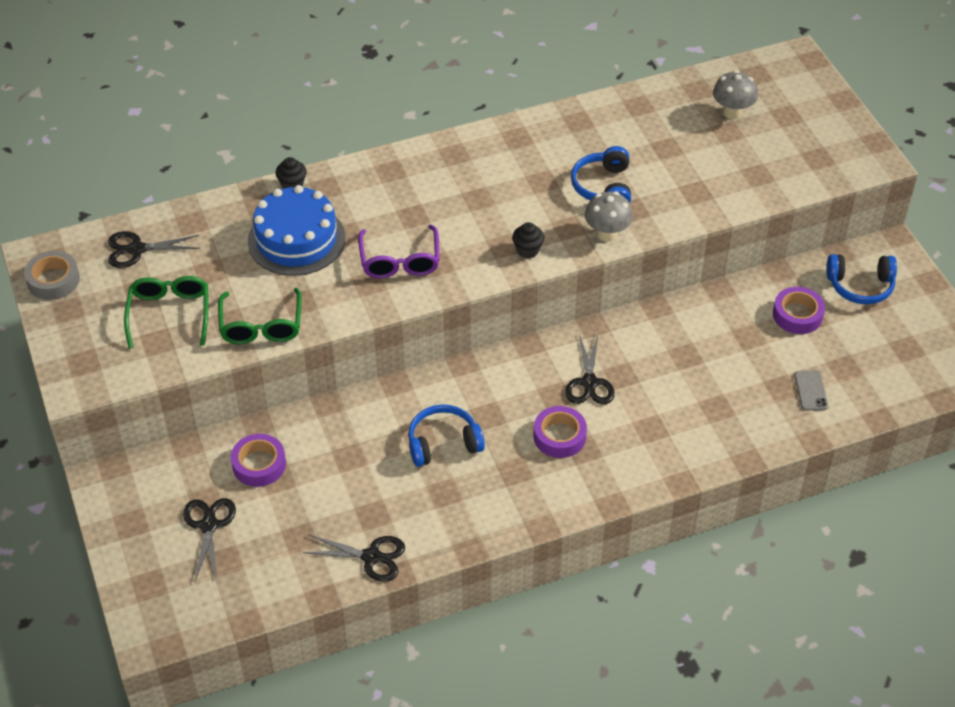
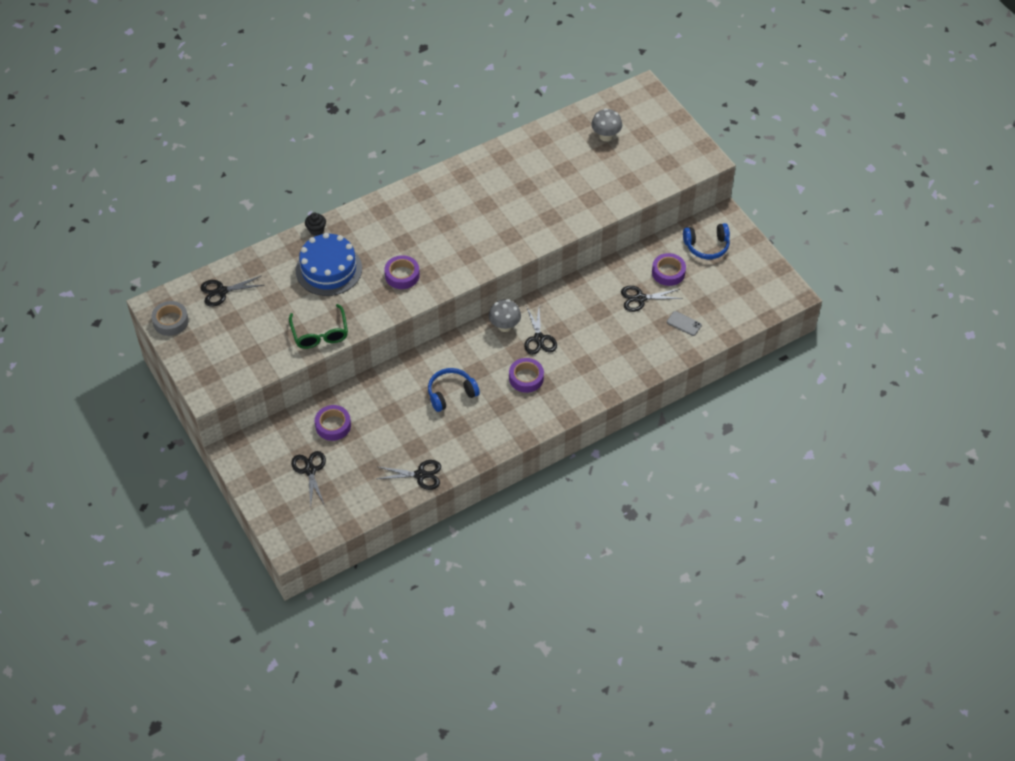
camera: 10 degrees left, 5 degrees up
(169, 314) = (256, 334): green glasses -> none
(400, 261) = (402, 275): purple glasses -> purple tape
(527, 250) = (486, 256): black cupcake -> none
(603, 187) = (528, 203): blue headphones -> none
(607, 234) = (536, 237): grey mushroom -> grey mushroom (504, 326)
(750, 346) = (640, 298): none -> black scissors
(810, 391) = (684, 323): grey phone -> grey phone turned 45 degrees counterclockwise

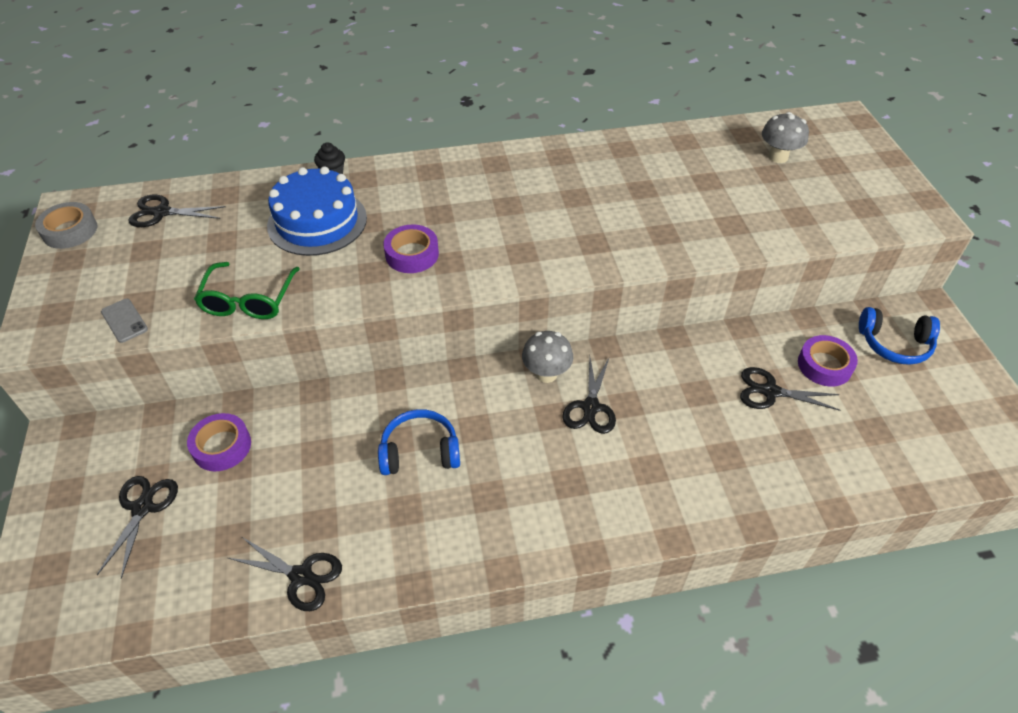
camera: 20 degrees right, 5 degrees down
(526, 378) = (546, 463): purple tape -> none
(684, 323) = (834, 451): grey phone -> grey phone (124, 321)

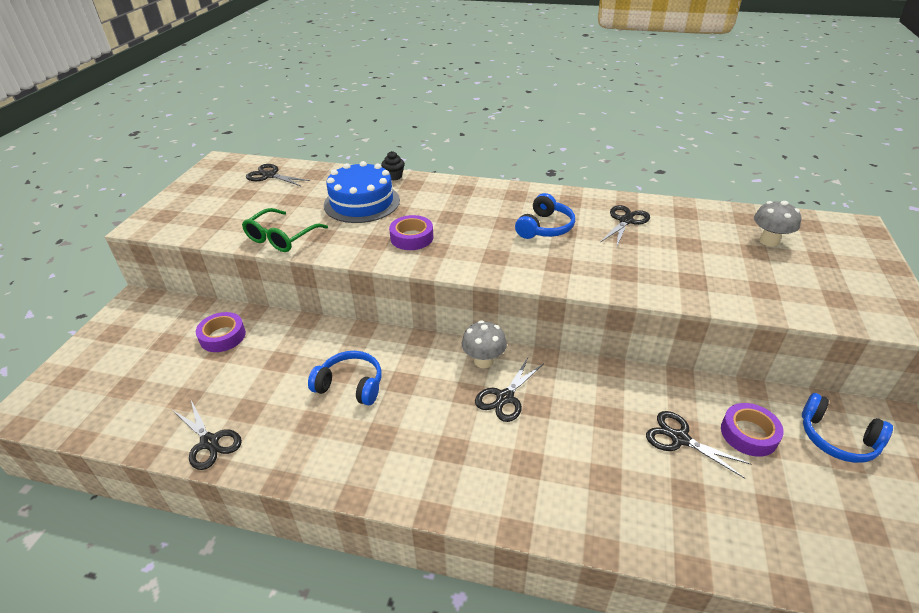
camera: 25 degrees right, 10 degrees down
(70, 231) = (210, 173): grey tape -> none
(124, 321) = (199, 230): grey phone -> none
(143, 508) = (148, 358): black scissors -> black scissors (625, 221)
(553, 200) = (545, 227): none -> blue headphones

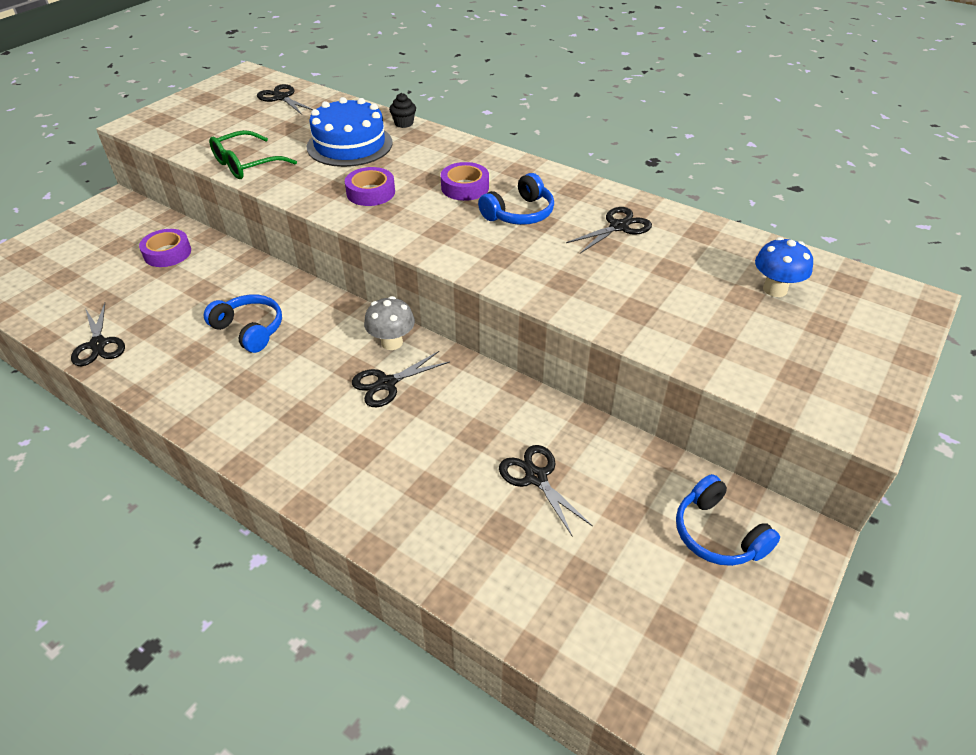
camera: 20 degrees right, 5 degrees up
(748, 434) = (617, 497): purple tape -> purple tape (465, 187)
(769, 241) = (775, 289): grey mushroom -> blue mushroom

